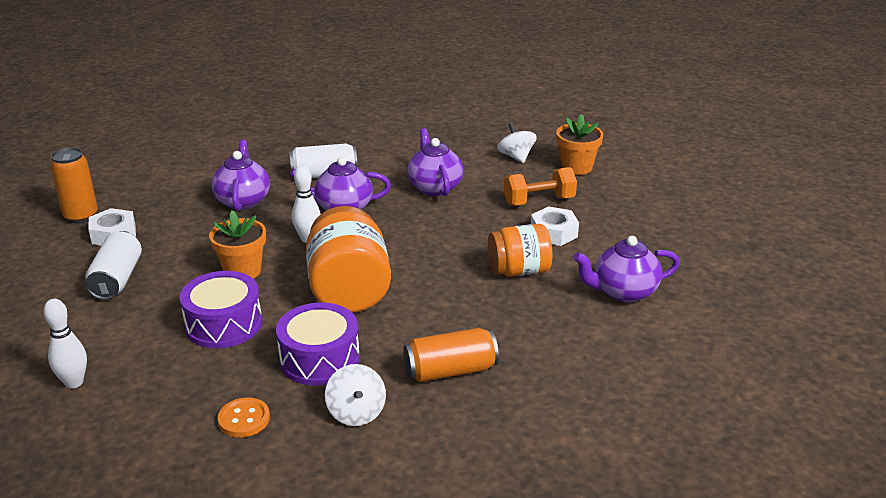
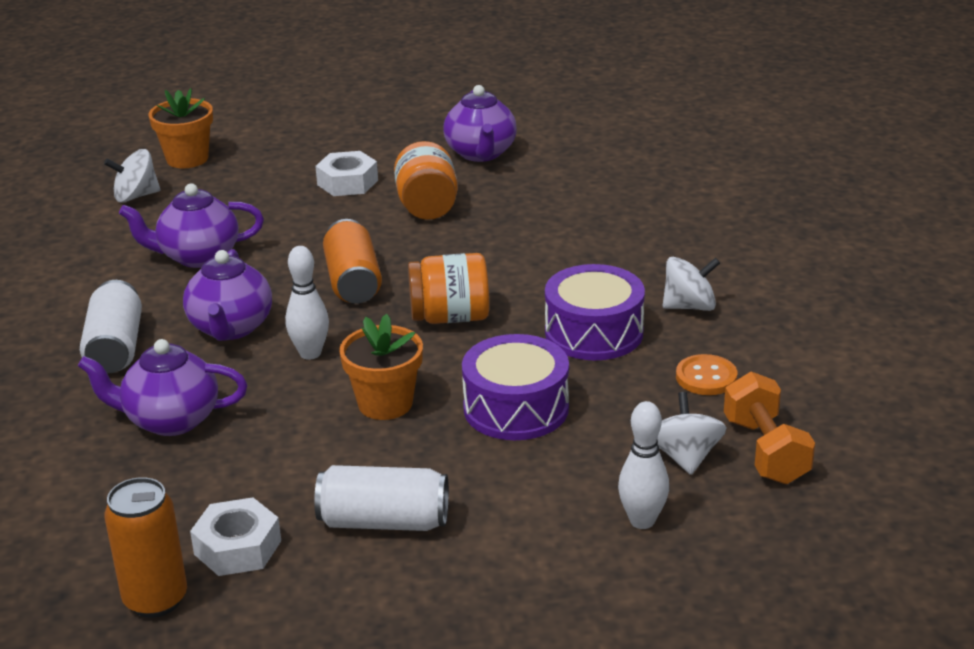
camera: 85 degrees left, 0 degrees up
(140, 405) = (685, 457): none -> white spinning top
(349, 290) = (450, 317): orange jar -> orange jar, size x0.64
(450, 371) = (616, 252): orange can -> orange can (353, 282)
(539, 201) = (267, 187): orange dumbbell -> orange dumbbell (765, 451)

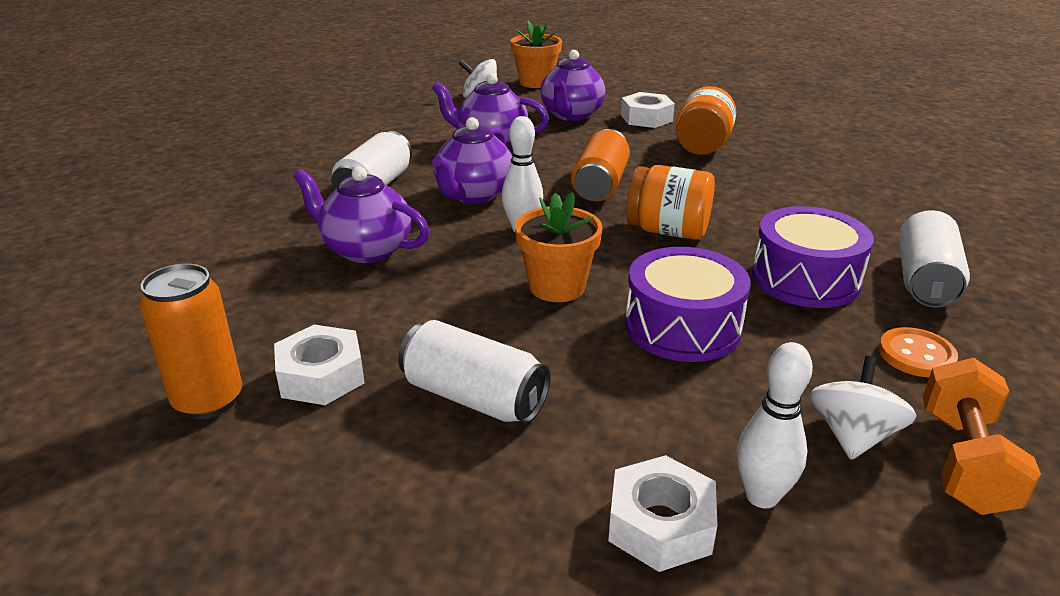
camera: 25 degrees right, 0 degrees up
(481, 153) = (773, 120): purple teapot -> purple teapot (571, 115)
(584, 563) = (660, 525): none -> white nut
(689, 306) = (925, 280): white spinning top -> white can

